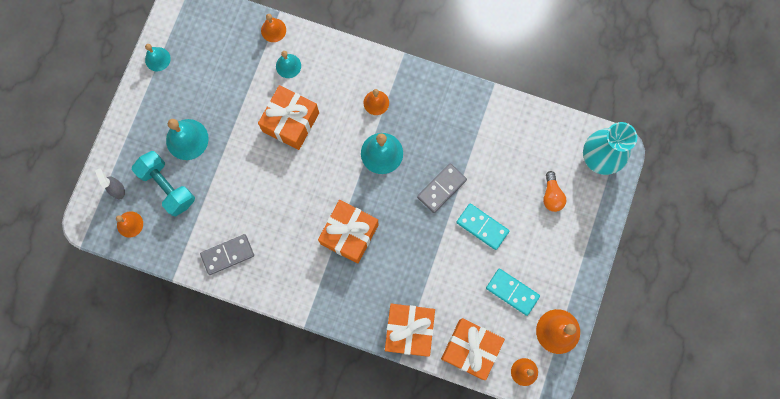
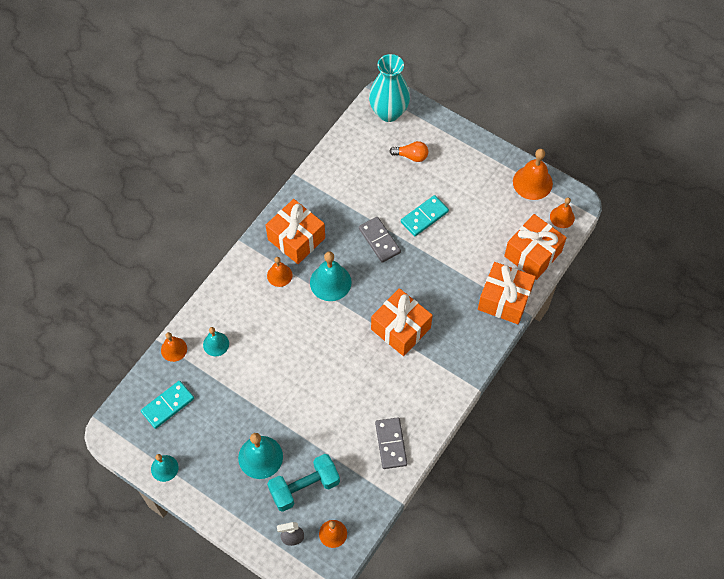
camera: 75 degrees left, 15 degrees down
(291, 122) = (274, 355): orange gift -> orange gift (296, 239)
(512, 292) = (489, 208): turquoise domino -> turquoise domino (168, 405)

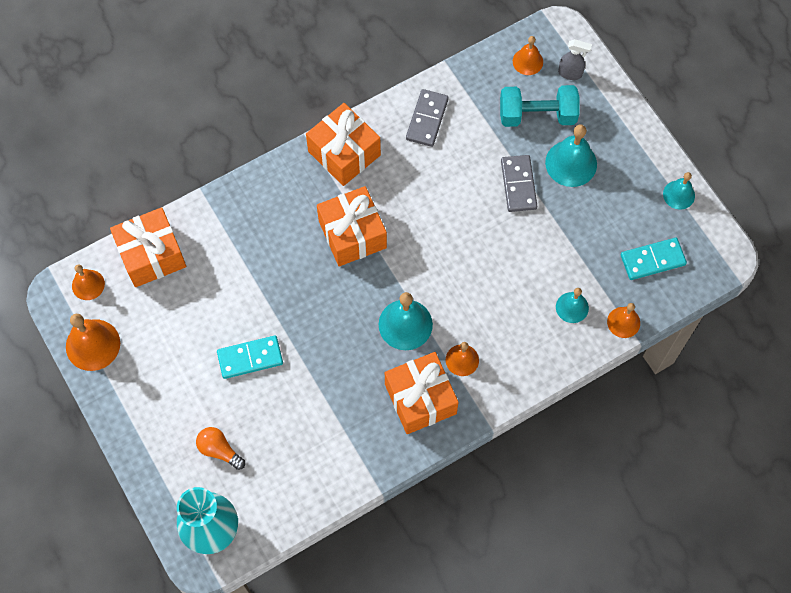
camera: 155 degrees left, 5 degrees up
(379, 240) = (321, 351): grey domino -> grey domino (518, 184)
(504, 300) = (218, 216): orange gift -> orange gift (344, 153)

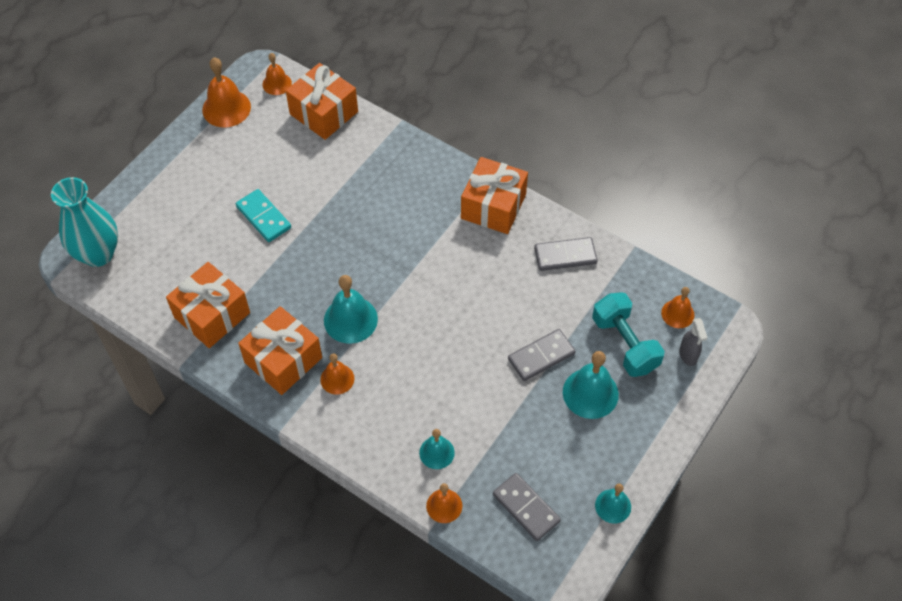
camera: 65 degrees right, 10 degrees down
(219, 450) = (171, 230): orange light bulb -> none
(352, 234) = (417, 244): orange gift -> orange gift (212, 315)
(652, 260) = (526, 508): turquoise domino -> grey domino

